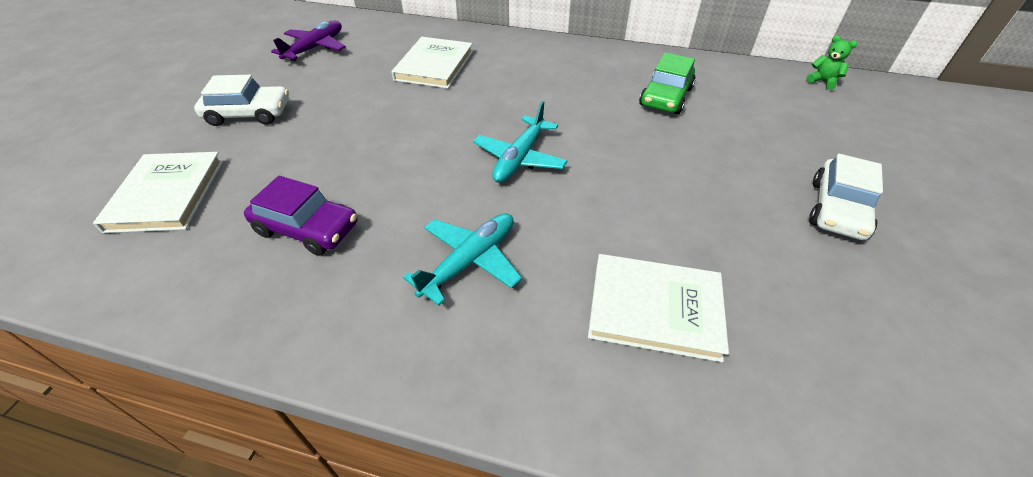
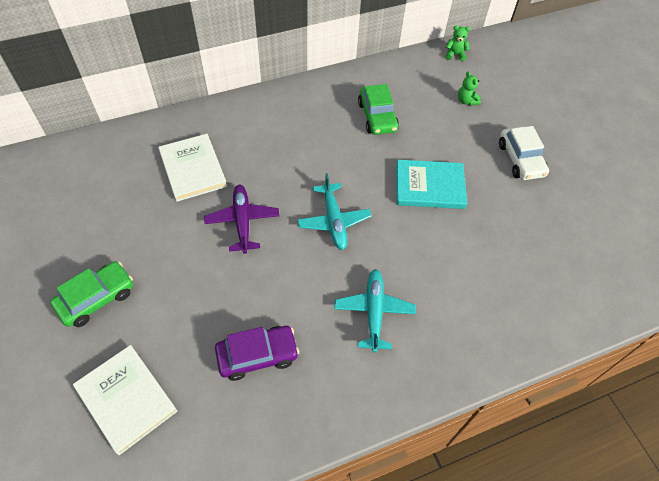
camera: 40 degrees left, 10 degrees up
(249, 114) = (96, 298): white car -> green car
(315, 48) = (67, 202): purple plane -> purple plane (242, 222)
(654, 309) = (484, 278): white book -> none
(670, 179) = (429, 186): none -> turquoise book
(801, 124) = (466, 101): none -> green teddy bear

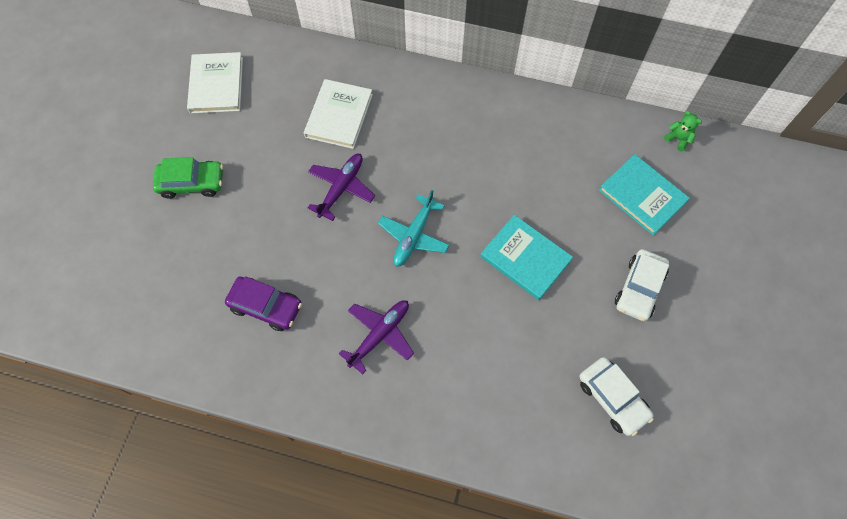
camera: 40 degrees right, 10 degrees up
(126, 399) = (157, 274): white book -> white book (216, 85)
(374, 312) = (379, 335): turquoise plane -> purple plane
(377, 117) = (538, 160): green car -> none
(466, 101) = (642, 196): green teddy bear -> turquoise book
(573, 241) = (612, 398): none -> white car

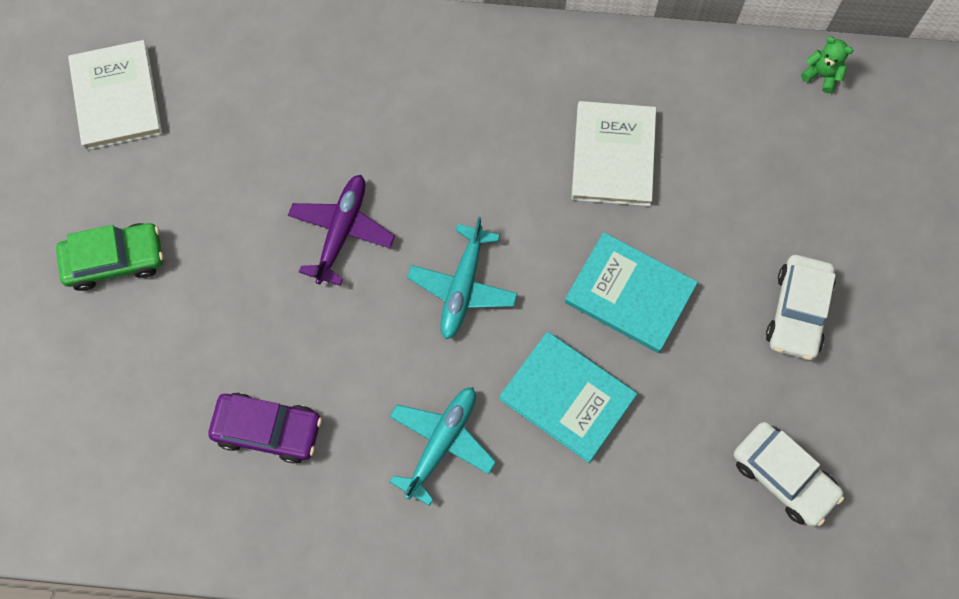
camera: 10 degrees left, 5 degrees up
(339, 116) = (315, 118): white book -> white book (613, 156)
(379, 335) = (441, 443): purple plane -> turquoise plane
(642, 196) = (782, 171): turquoise book -> turquoise book (567, 398)

